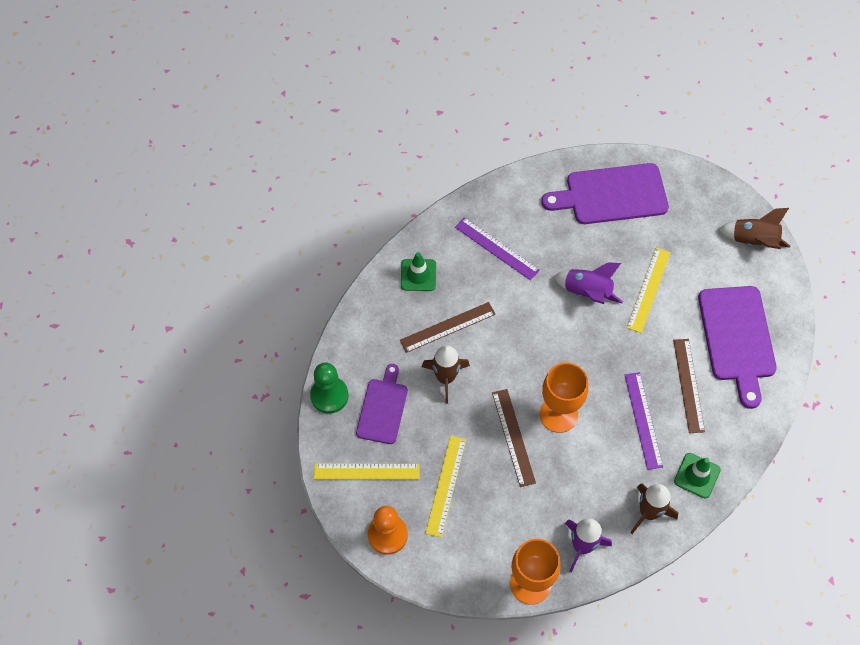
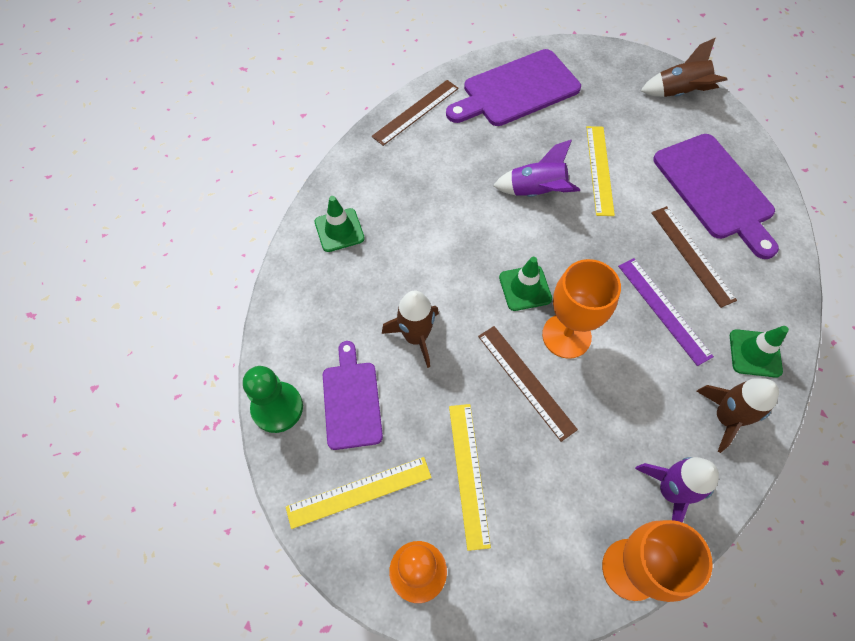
camera: 20 degrees left, 0 degrees up
(447, 327) = (395, 277): brown ruler -> brown ruler (416, 112)
(496, 248) = (418, 176): purple ruler -> none
(543, 368) = (525, 288): none -> green traffic cone

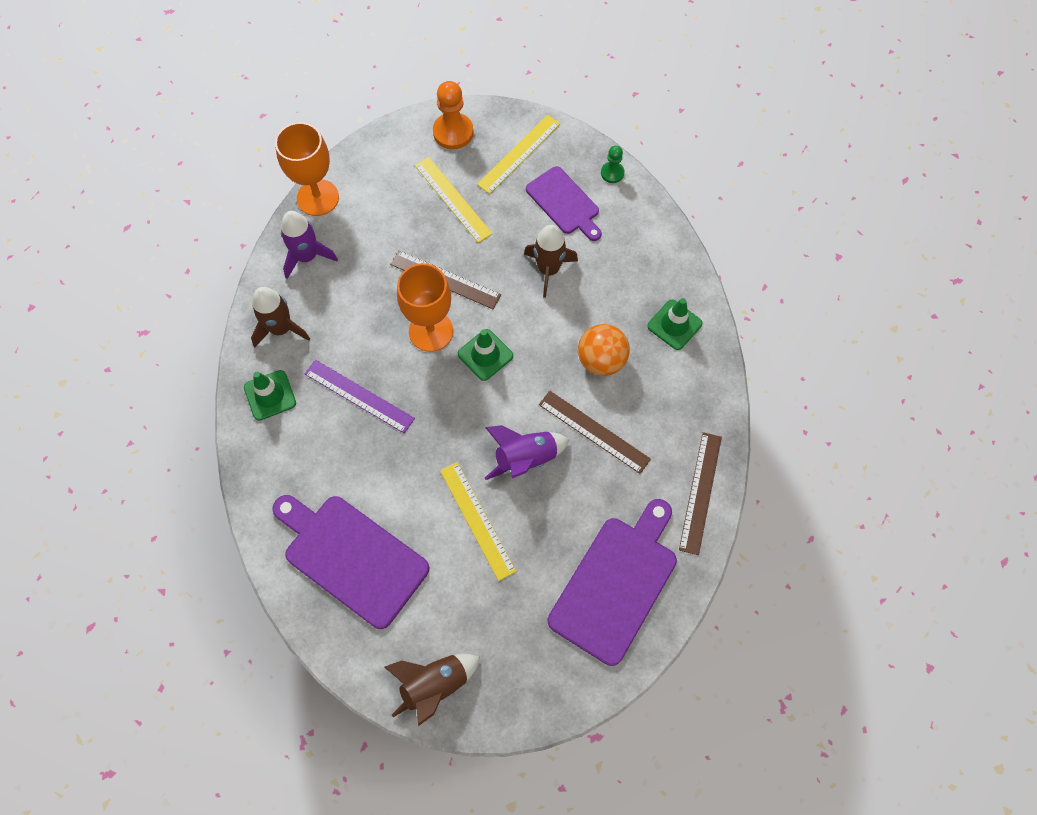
camera: 150 degrees right, 5 degrees up
(277, 408) = (612, 173): green pawn -> green pawn, size x0.57
(423, 233) = (601, 360): none -> orange ball
(692, 255) = (351, 465): brown ruler -> brown ruler (594, 431)

